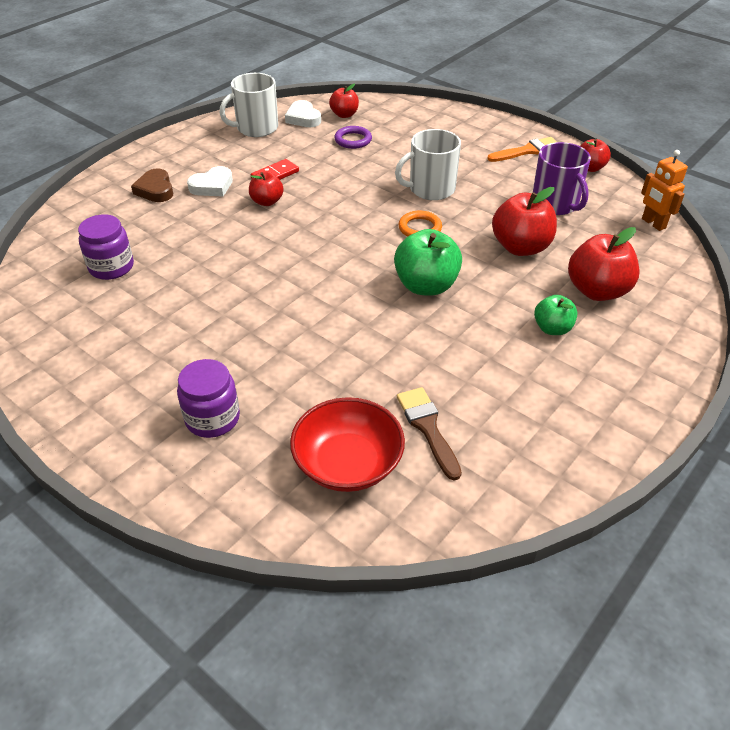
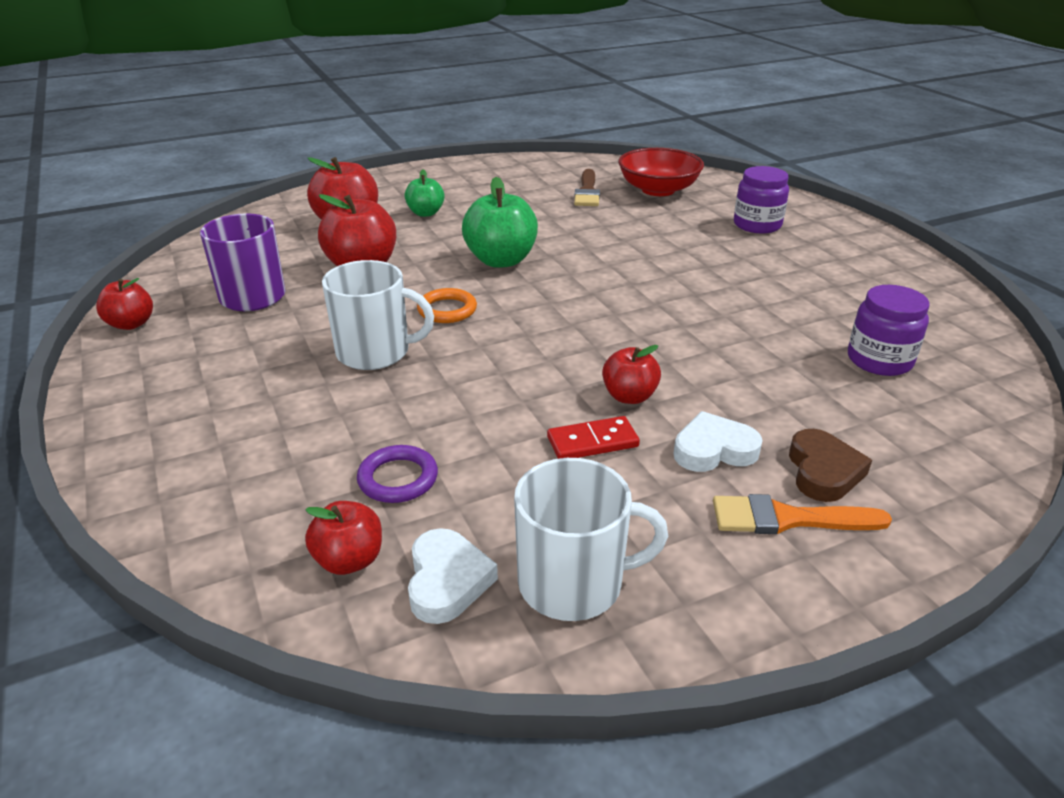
camera: 155 degrees left, 10 degrees down
(527, 151) = (158, 371): orange brush -> orange brush (787, 519)
(653, 223) = (194, 255): orange robot -> none

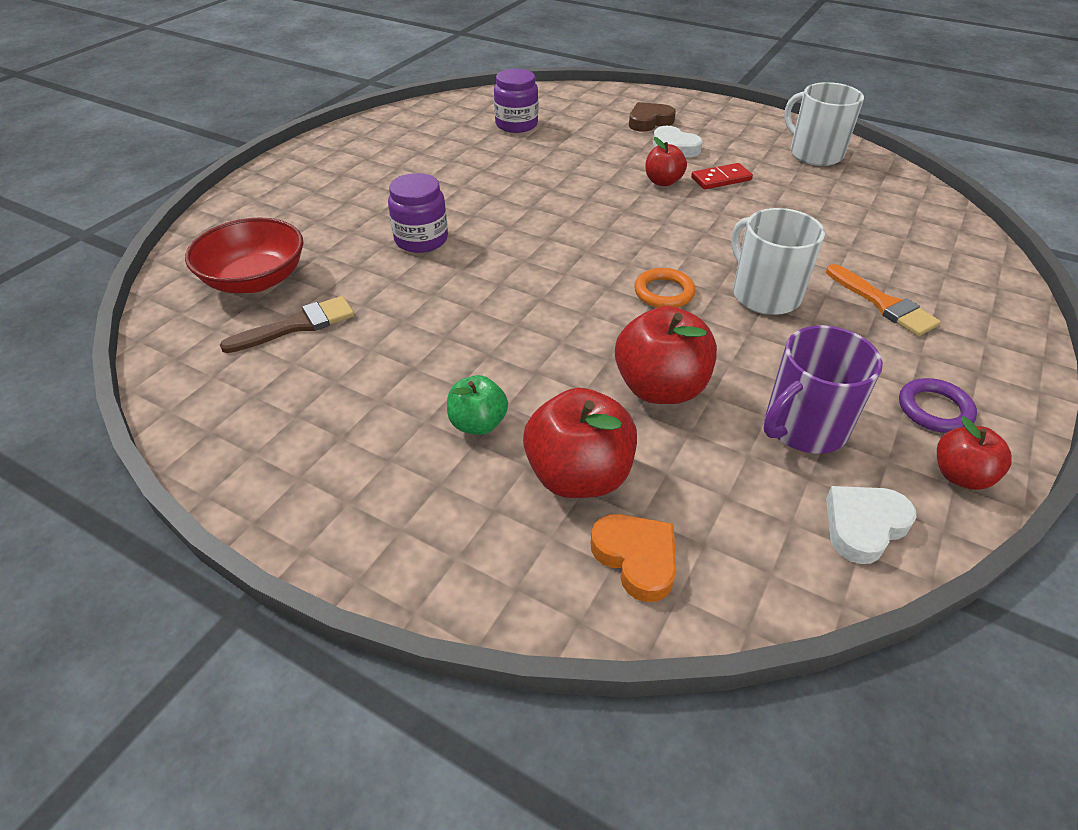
camera: 125 degrees left, 10 degrees up
(283, 220) = (636, 558): none -> orange heart
(349, 560) = (905, 207): red apple -> none
(398, 478) = (843, 221): purple ring -> purple ring (934, 409)
(447, 581) = (867, 180): white heart -> white heart (863, 526)
(501, 260) = (542, 306): green apple -> none
(592, 442) = (721, 179): red domino -> red domino turned 60 degrees counterclockwise
(757, 225) = (320, 203): purple jar -> purple jar (421, 240)
(787, 519) = (697, 123): orange brush -> orange brush (884, 304)

